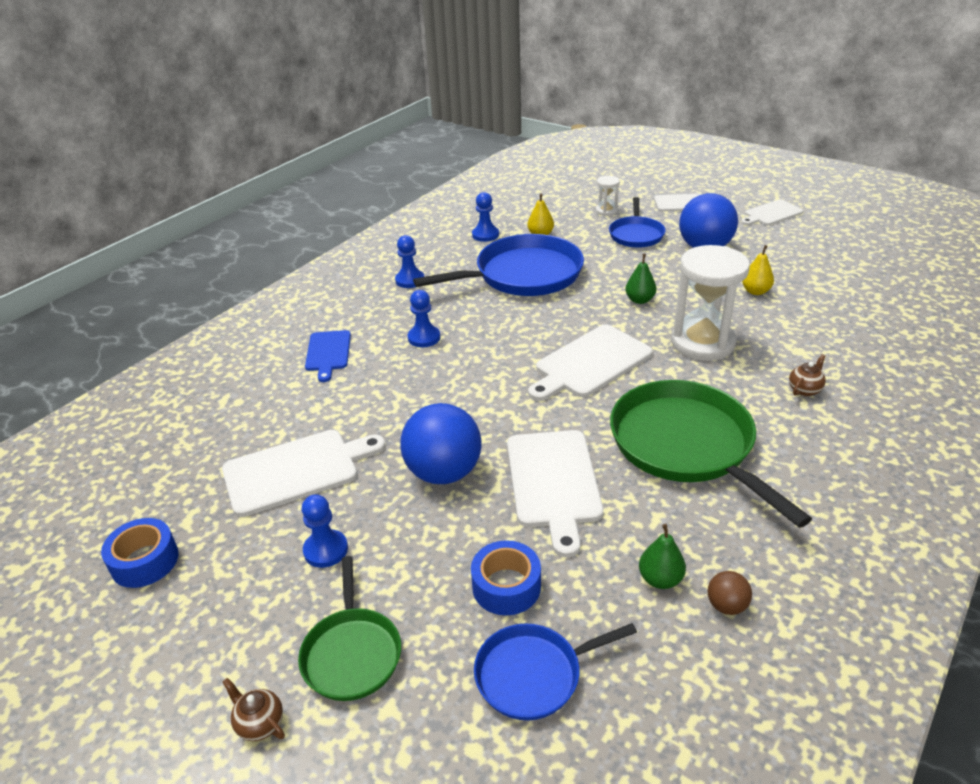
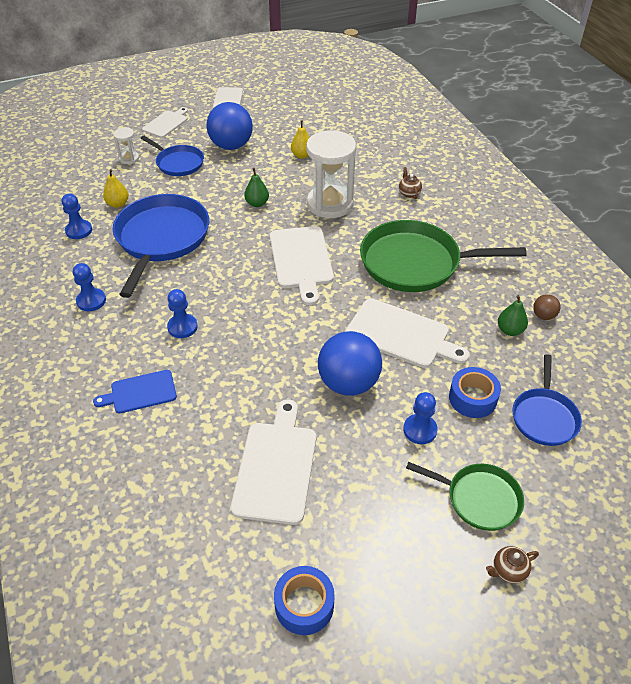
camera: 60 degrees left, 10 degrees up
(326, 550) = (376, 479): blue pawn -> blue pawn (420, 430)
(328, 353) = (140, 392): blue cutting board -> blue cutting board turned 135 degrees clockwise

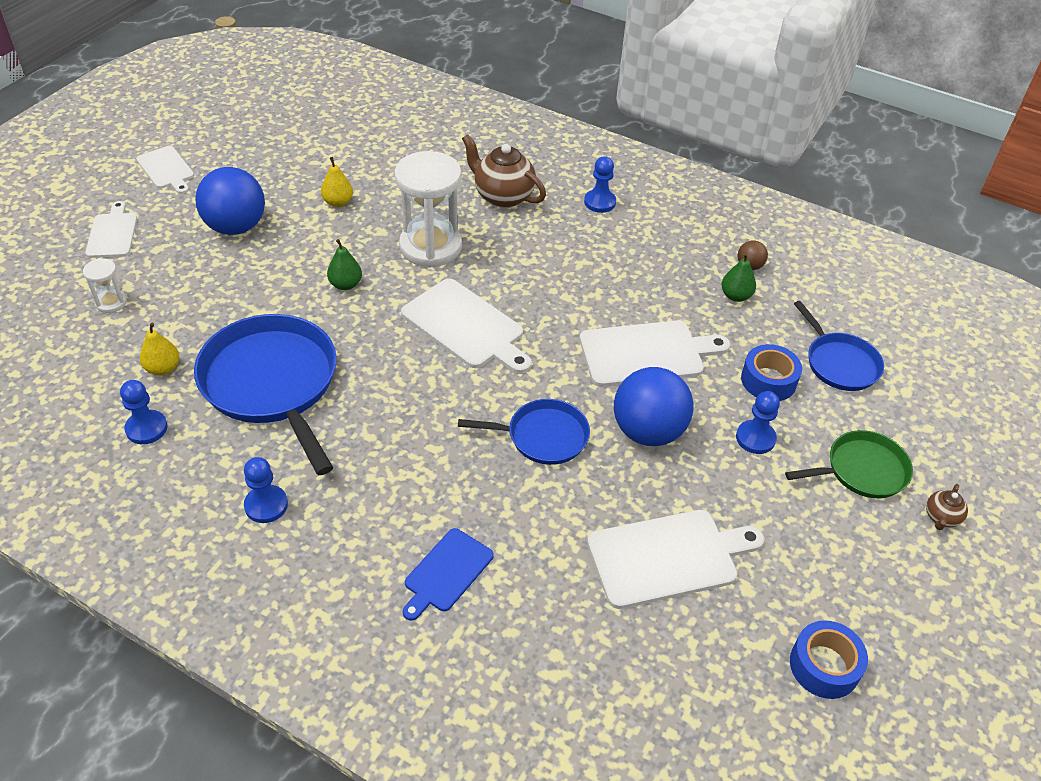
camera: 40 degrees left, 0 degrees up
(178, 163) = (188, 279): blue pan -> blue pan (543, 436)
(182, 327) = (414, 472): blue pawn -> blue pawn (600, 202)
(276, 467) = (668, 557): white cutting board -> white cutting board turned 105 degrees clockwise
(409, 193) = (503, 196): brown teapot -> brown teapot, size x2.05
(415, 263) = (585, 271): green pan -> none

